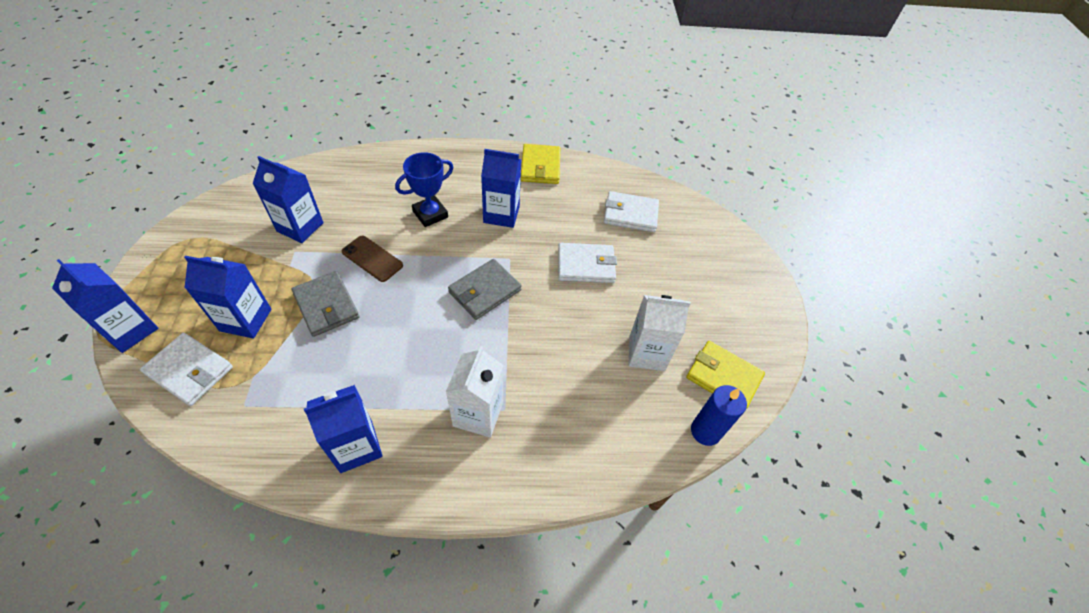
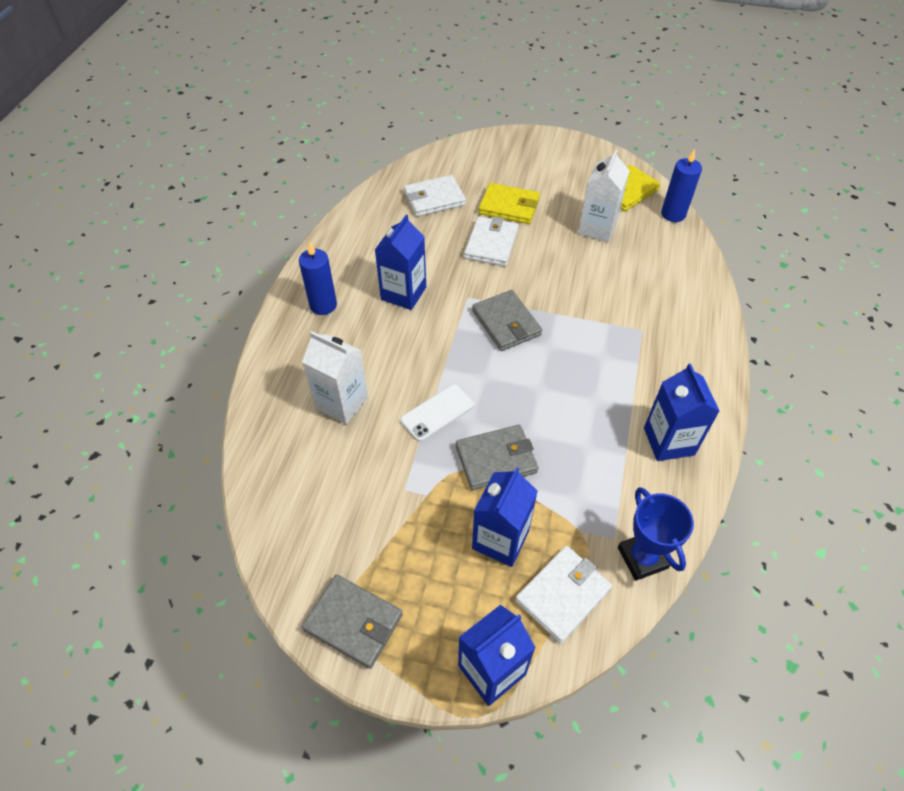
camera: 70 degrees left, 0 degrees up
(182, 244) = (353, 622): none -> grey wallet
(300, 227) = (364, 483): blue carton -> none
(372, 258) = (437, 413): brown phone -> white phone
(430, 214) = (383, 353): blue trophy -> blue trophy (642, 558)
(474, 169) = (323, 305): none -> blue candle
(478, 414) = (644, 348): white carton -> white carton (342, 403)
(540, 167) = (340, 249): yellow wallet -> yellow wallet (509, 206)
(630, 214) = (434, 199): white wallet -> white wallet turned 45 degrees clockwise

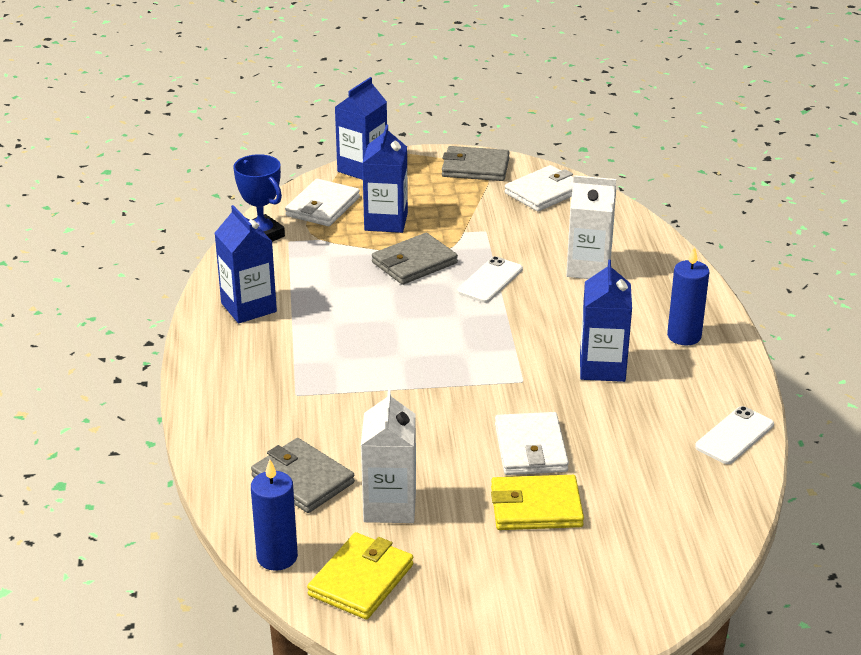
camera: 160 degrees right, 20 degrees down
(357, 220) = (734, 436): none -> white phone
(434, 199) = (654, 491): white wallet -> white wallet (544, 192)
(506, 323) = (461, 366): grey wallet -> grey wallet (302, 479)

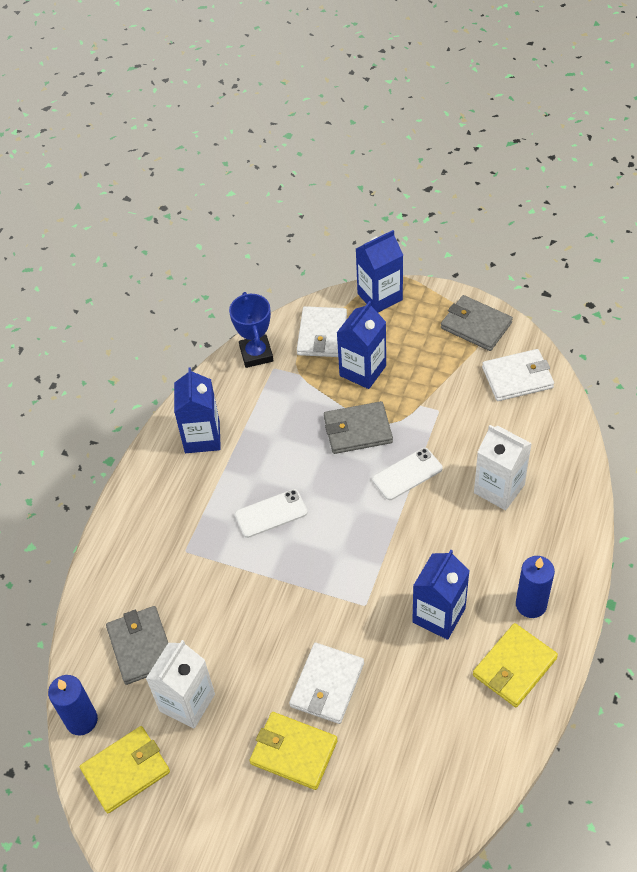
camera: 30 degrees right, 20 degrees up
(323, 207) = (322, 334): white wallet -> white wallet turned 45 degrees counterclockwise
(704, 382) = (514, 667): none -> yellow wallet
(734, 436) = (500, 741): white phone -> white phone (271, 513)

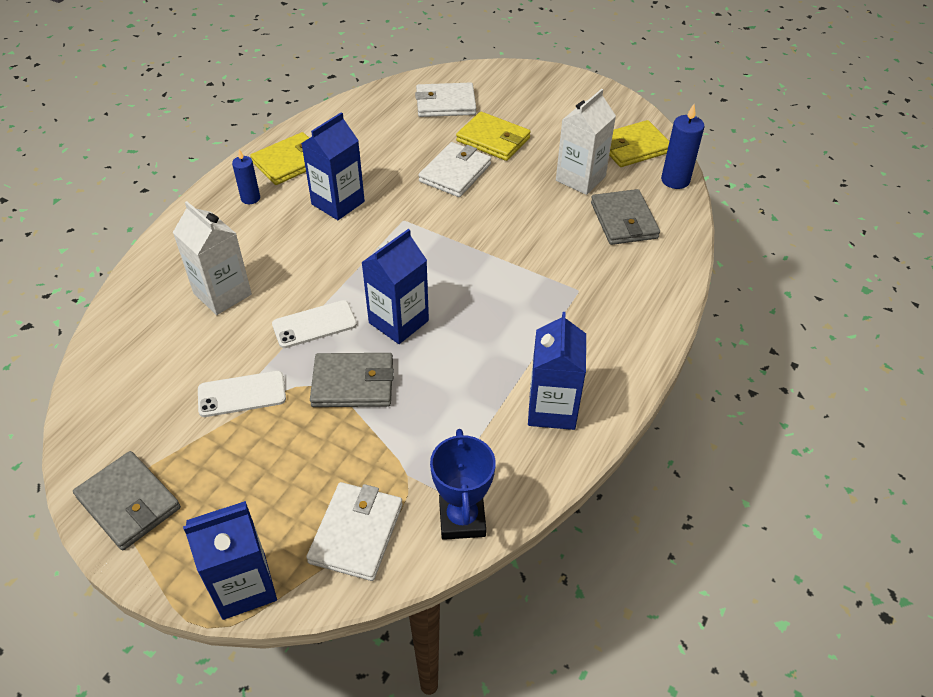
camera: 175 degrees left, 5 degrees down
(271, 513) = (479, 310): white phone -> white phone (242, 394)
(362, 371) = (318, 462): blue carton -> blue carton (398, 322)
(517, 377) = (122, 414): white wallet -> white wallet (445, 103)
(531, 604) = (250, 198): blue candle -> blue candle, size x0.65

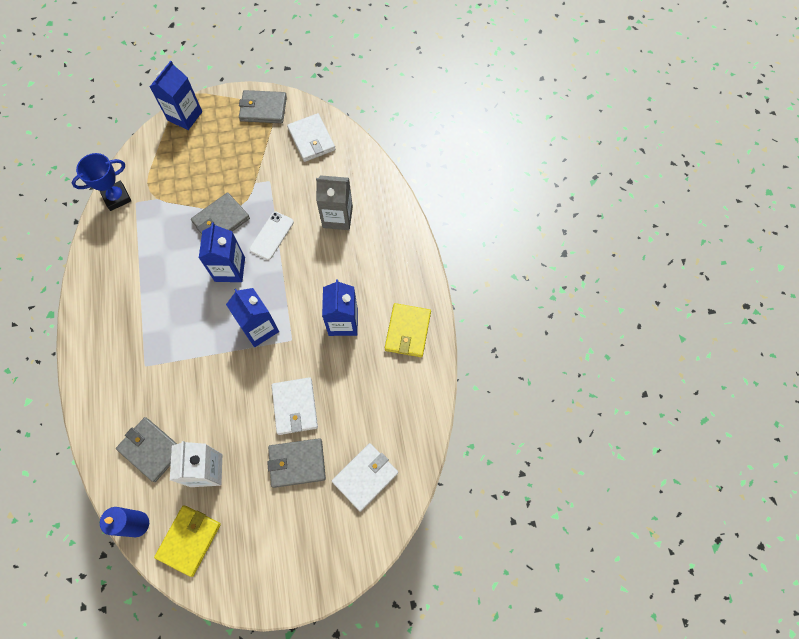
camera: 140 degrees right, 20 degrees up
(222, 294) = (337, 217): white carton -> grey carton
(242, 394) = (268, 178): white phone -> none
(250, 198) = (397, 285): blue candle -> none
(356, 533) = (158, 162): white wallet -> white wallet (311, 139)
(462, 519) = (117, 197): blue trophy -> blue trophy turned 75 degrees counterclockwise
(493, 139) = (297, 463): yellow wallet -> grey wallet
(552, 409) = (110, 277): blue carton -> blue carton (259, 328)

